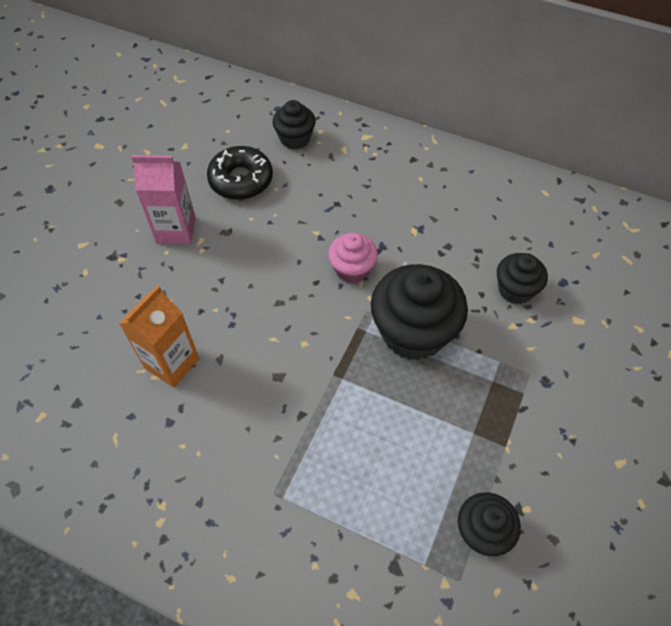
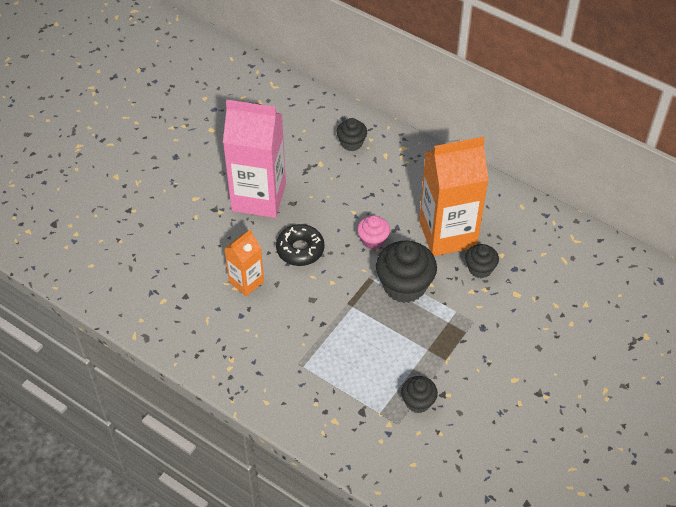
camera: 10 degrees right, 5 degrees down
(176, 230) = (259, 197): pink carton -> pink carton, size x1.91
(241, 180) = (308, 168): black donut -> black donut (300, 249)
(455, 245) = (447, 234): none -> orange carton

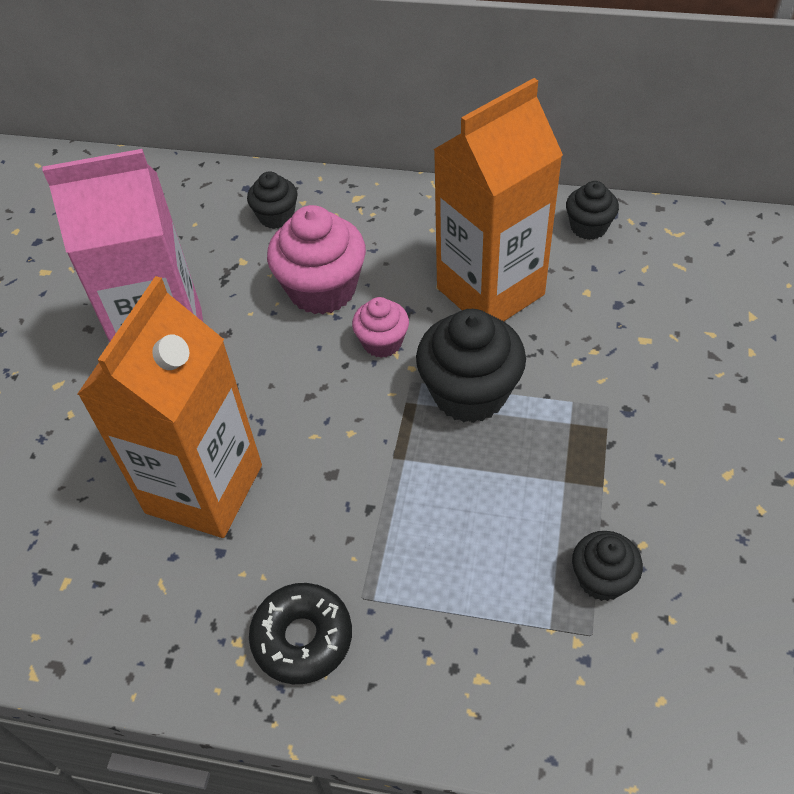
camera: 20 degrees left, 0 degrees up
(246, 282) = (204, 489): orange carton -> orange carton, size x1.91
(300, 249) = (272, 400): black donut -> black donut (302, 638)
(356, 197) = (322, 289): none -> pink cupcake
(480, 269) = (568, 323): black cupcake -> black cupcake (588, 227)

